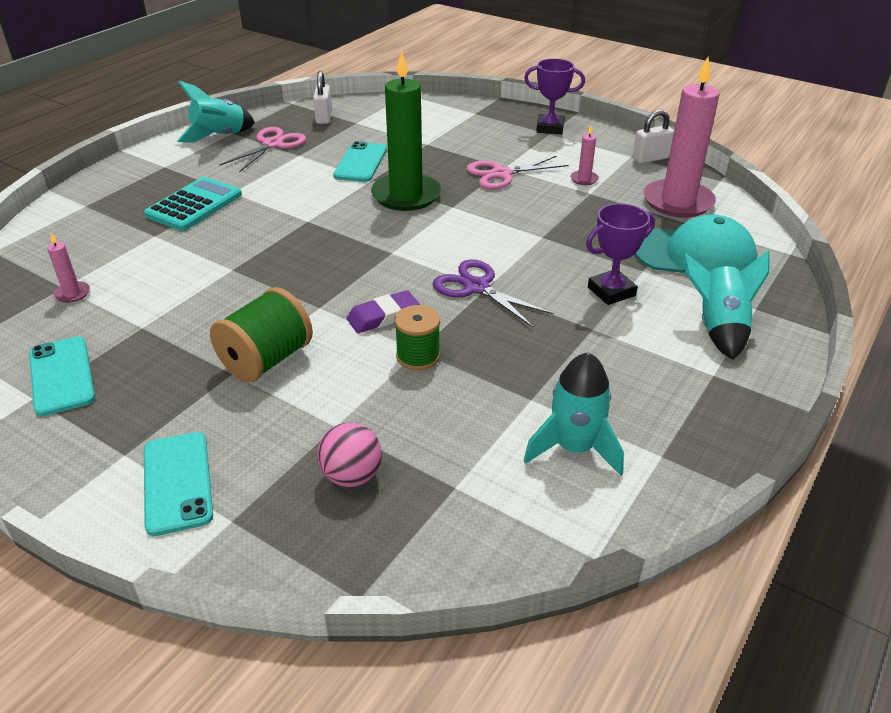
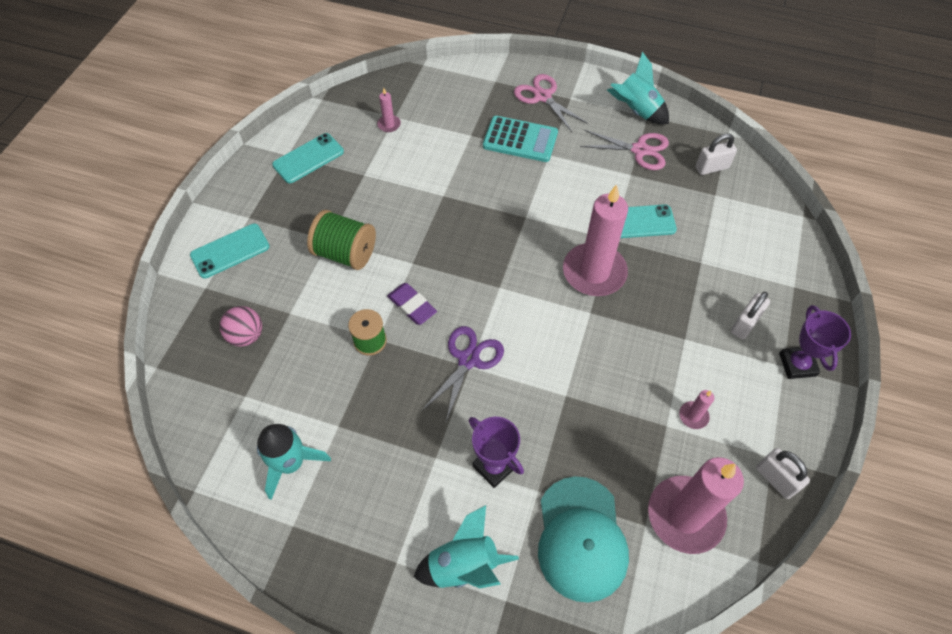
camera: 75 degrees right, 20 degrees up
(406, 195) = (594, 272): green candle -> pink candle
(501, 174) = (669, 339): pink scissors -> pink scissors (542, 96)
(502, 139) = (744, 324): none -> white padlock

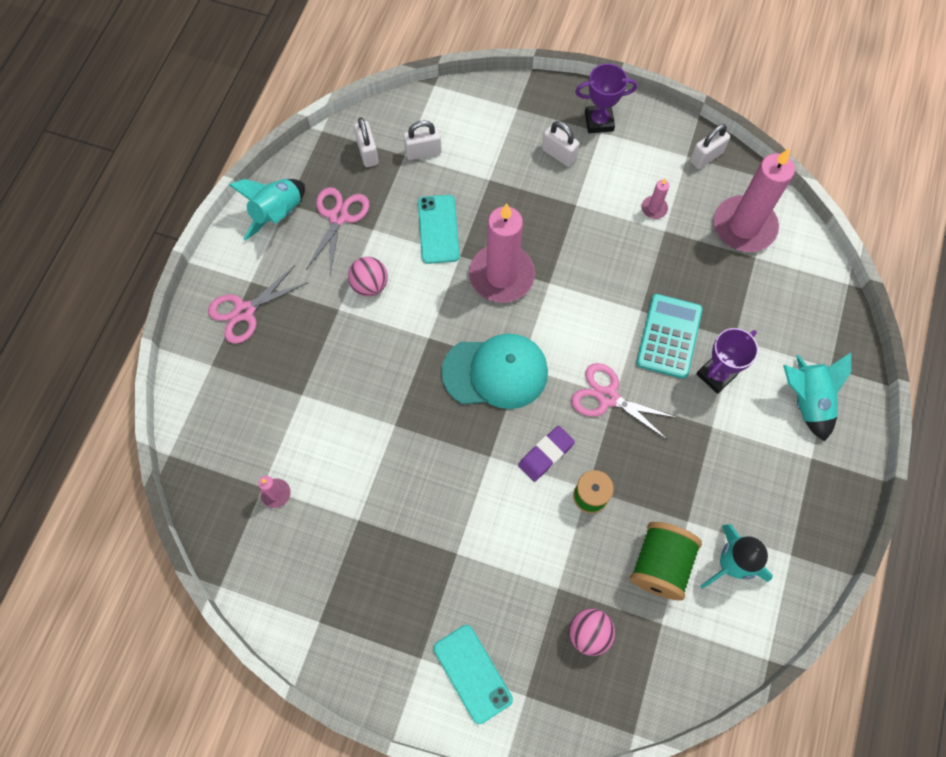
camera: 90 degrees left, 10 degrees up
(308, 158) = (327, 592): turquoise phone -> none
(345, 253) = (476, 532): green spool -> green spool (660, 564)
(468, 359) = (607, 397): purple scissors -> pink scissors
(520, 140) = (314, 339): turquoise calculator -> turquoise calculator (669, 336)
(574, 174) = (370, 285): none -> pink ball
(581, 538) = (772, 306): turquoise cap -> turquoise cap (495, 372)
(722, 209) = (423, 152): none -> white padlock

